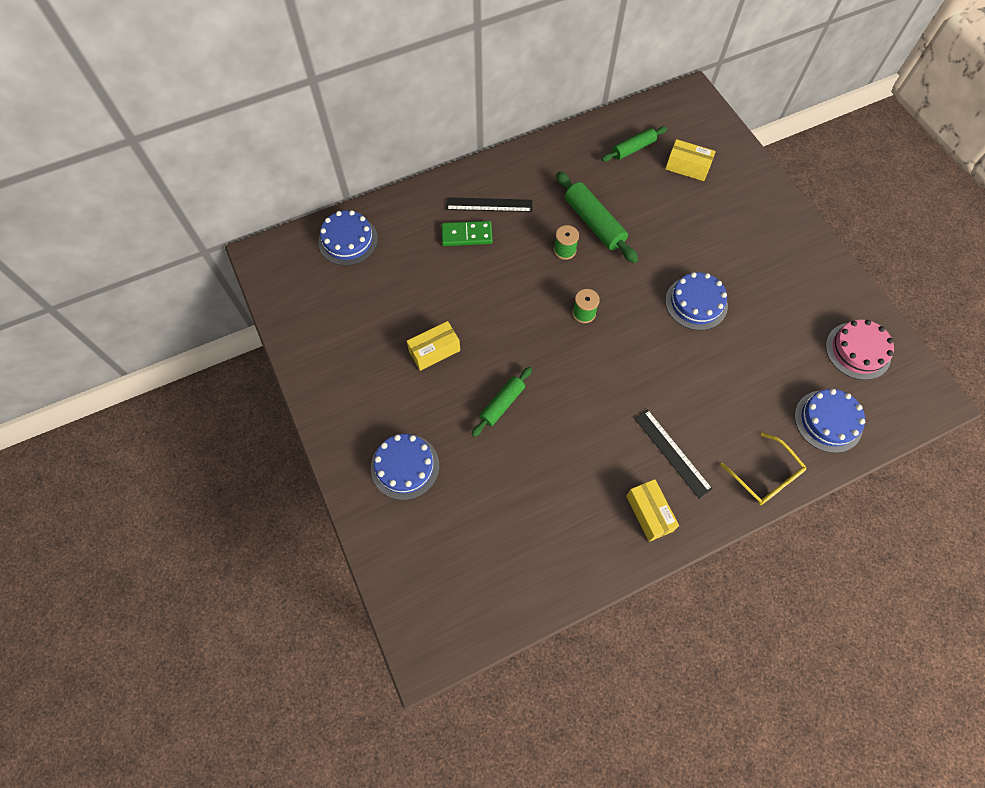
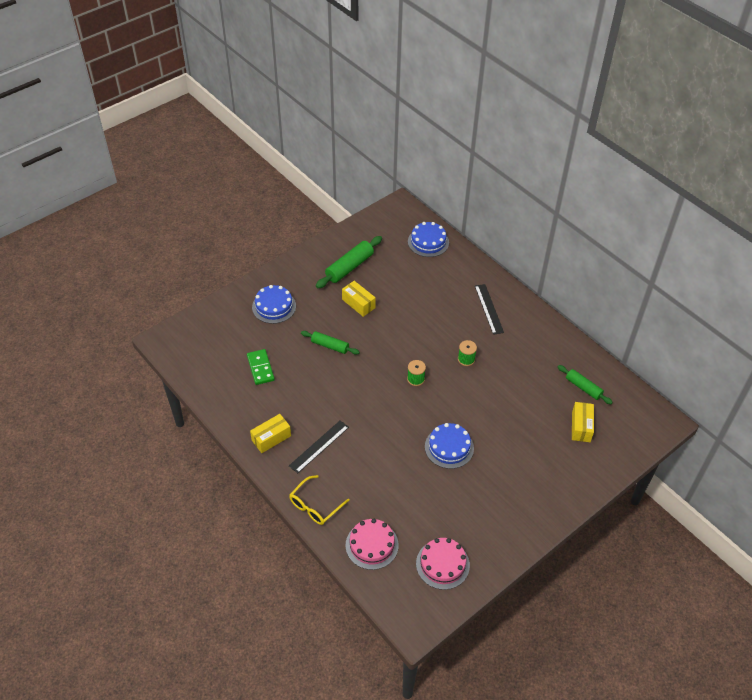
camera: 75 degrees right, 15 degrees down
(467, 235) = (457, 301): green domino -> green domino (260, 368)
(594, 223) = (498, 373): green rolling pin -> green rolling pin (349, 267)
(828, 421) = (372, 545): blue cake -> pink cake

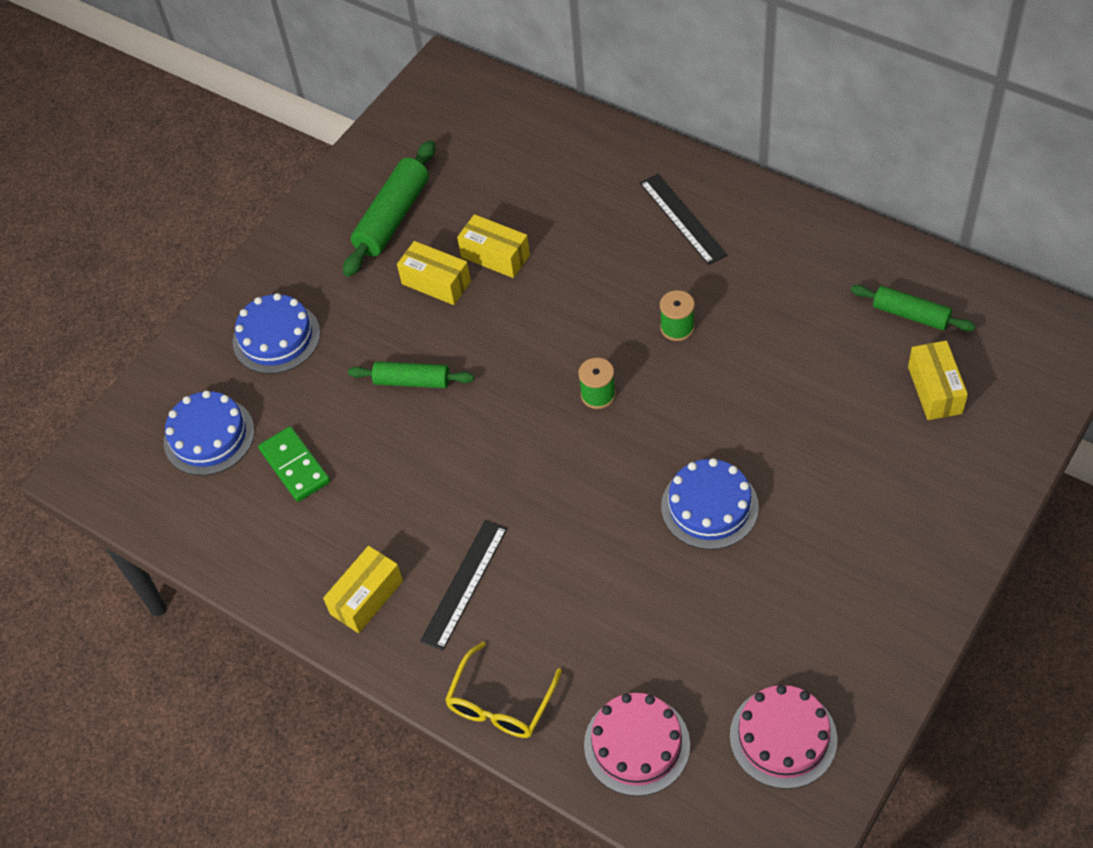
camera: 10 degrees left, 5 degrees up
(391, 299) = (495, 256): none -> yellow box
(428, 242) = (522, 125): blue cake -> blue cake (209, 436)

